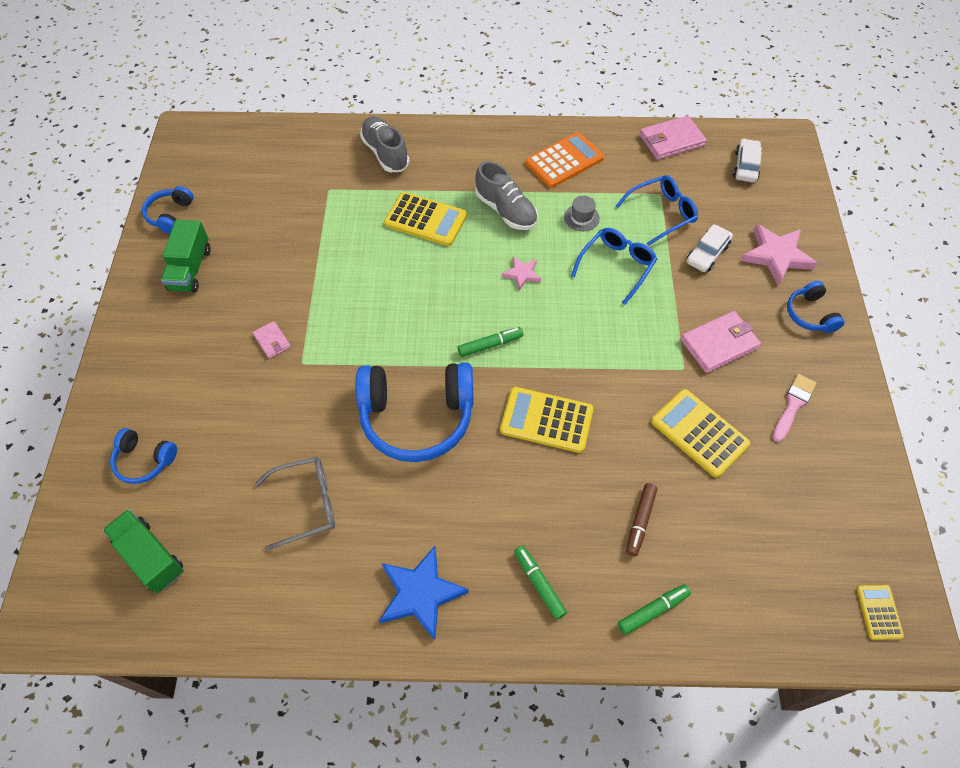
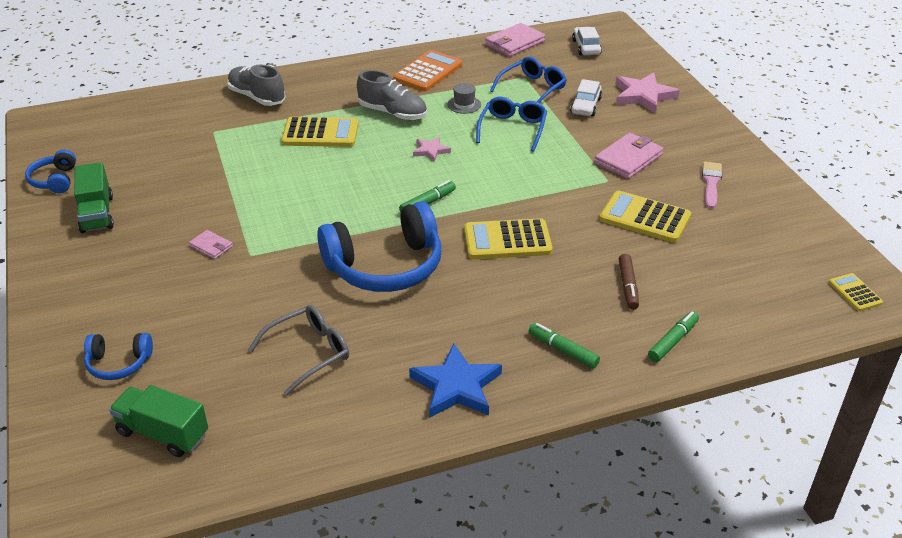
camera: 20 degrees left, 20 degrees down
(810, 314) = (691, 125): blue headphones -> none

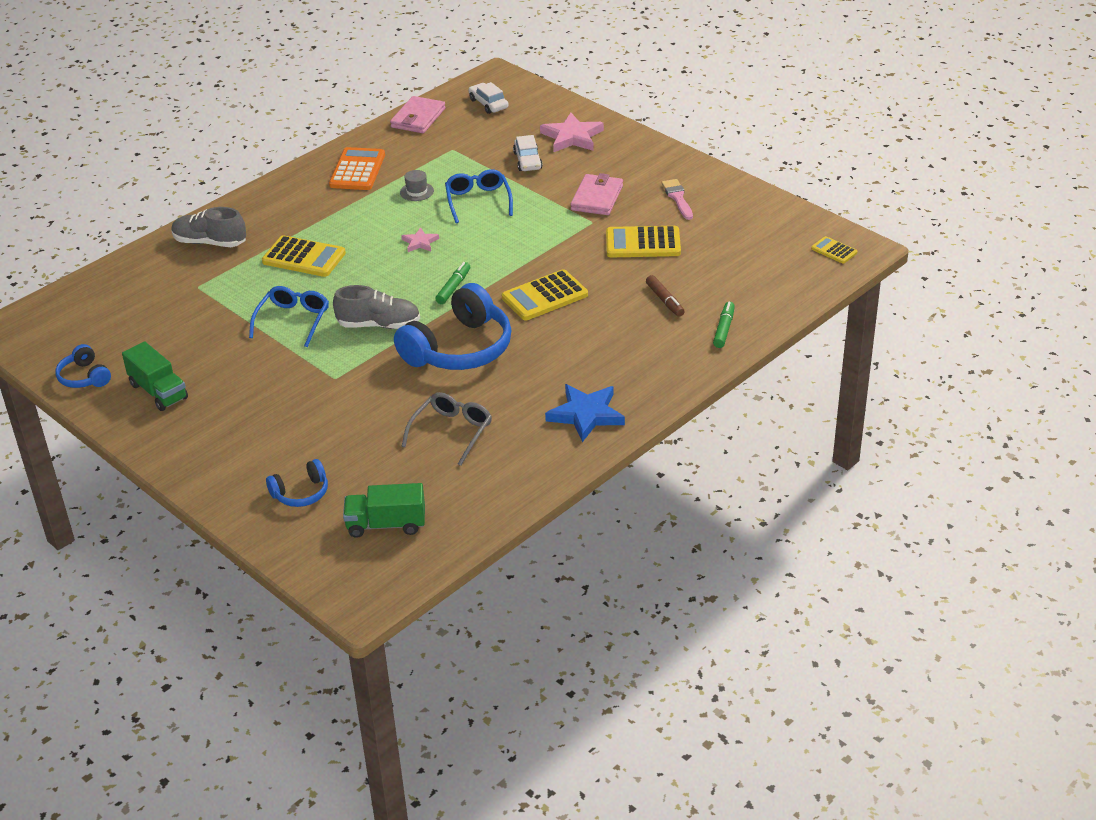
camera: 25 degrees left, 0 degrees up
(211, 246) = (293, 383): pink wallet -> none
(320, 133) = (304, 257): yellow calculator -> yellow calculator turned 45 degrees clockwise
(392, 113) = (356, 219): grey shoe -> grey shoe (378, 325)
(532, 89) = (468, 158): blue glasses -> blue glasses (293, 320)
(563, 350) = (647, 363): green marker -> none

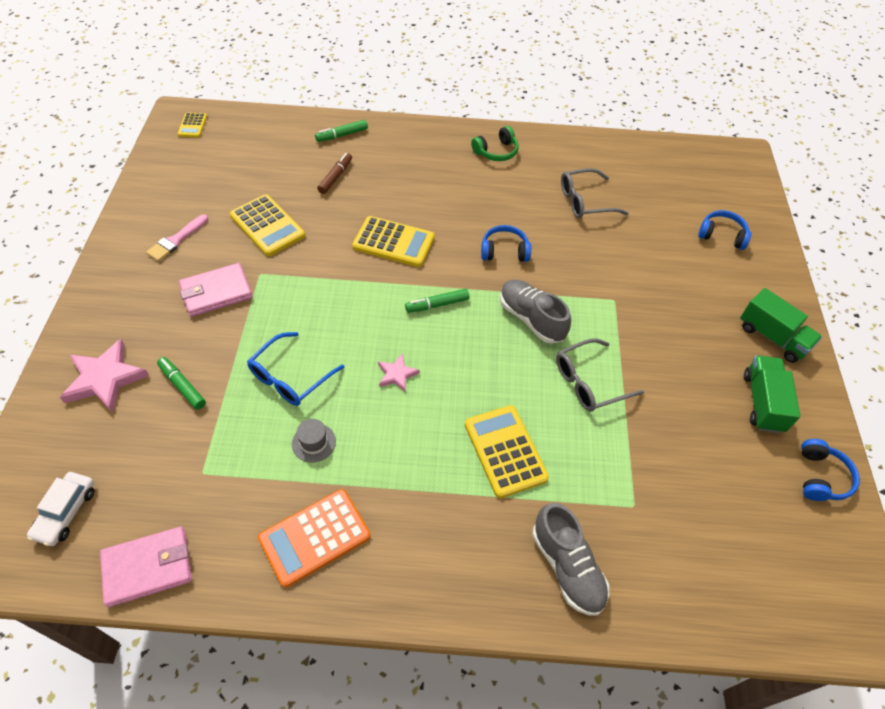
camera: 135 degrees left, 15 degrees up
(293, 320) = (589, 382): blue glasses -> grey glasses
(386, 524) = (688, 180): green truck -> green truck (772, 337)
(459, 349) = (504, 251): blue headphones -> blue headphones, size x0.49
(527, 161) = (182, 386): white car -> green marker
(586, 414) = (496, 152): blue star -> green headphones

